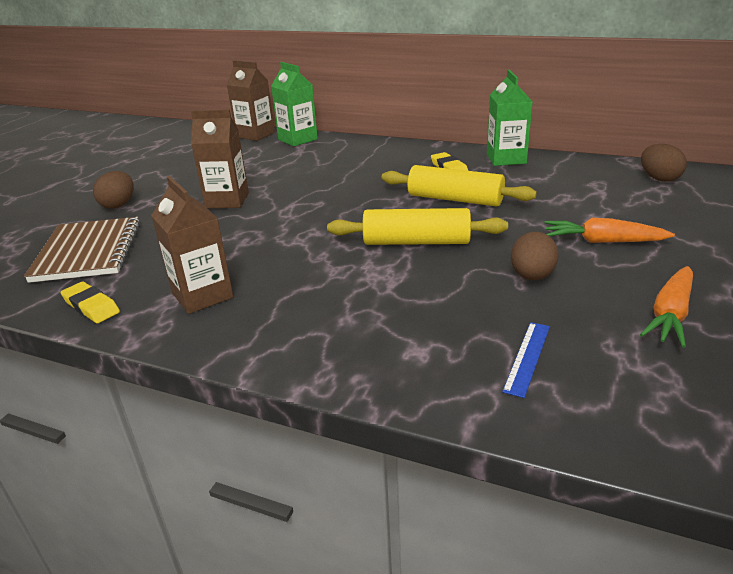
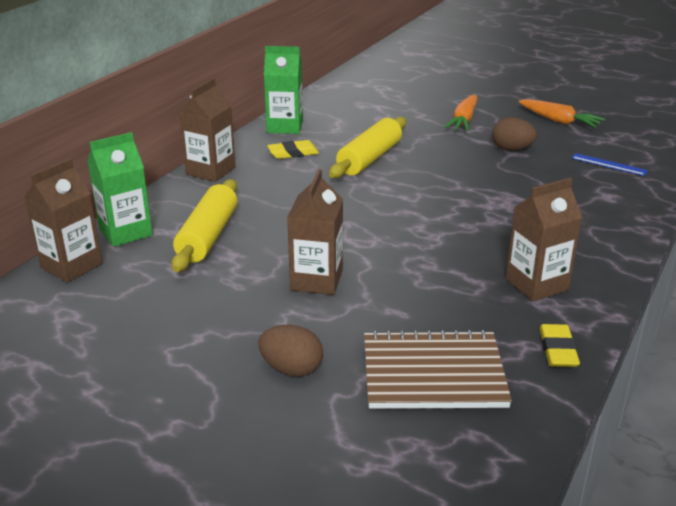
camera: 85 degrees left, 0 degrees up
(91, 306) = (558, 350): yellow eraser -> yellow eraser turned 45 degrees counterclockwise
(399, 147) = (210, 171): none -> brown carton
(416, 242) = (450, 182): yellow rolling pin -> yellow rolling pin (208, 236)
(659, 178) = (363, 84): brown egg -> none

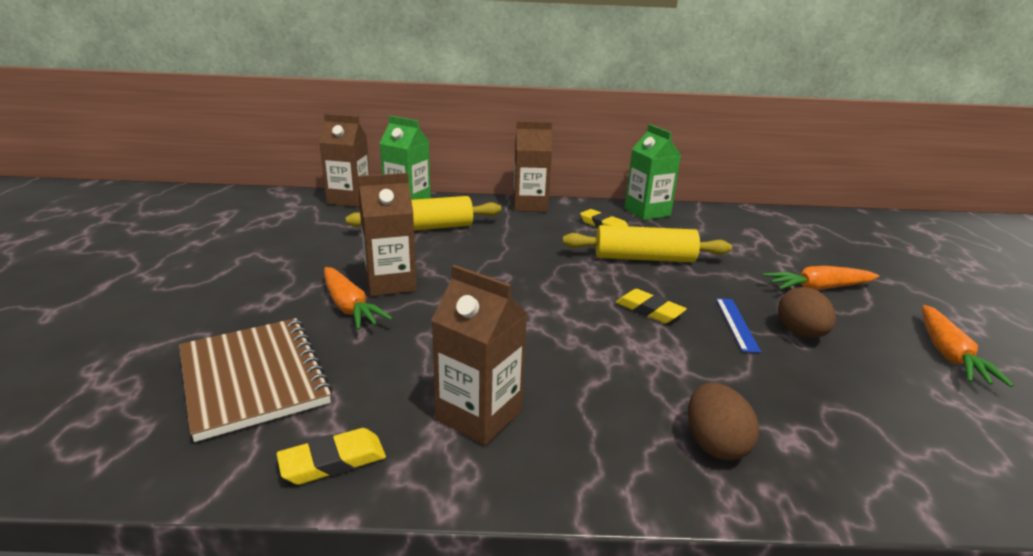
camera: 60 degrees right, 5 degrees down
(291, 369) = (241, 304): brown egg -> brown egg (715, 444)
(345, 309) = (349, 307): none -> orange carrot
(449, 185) = (649, 310): none -> yellow eraser
(609, 164) = (892, 424): blue ruler -> blue ruler (736, 324)

